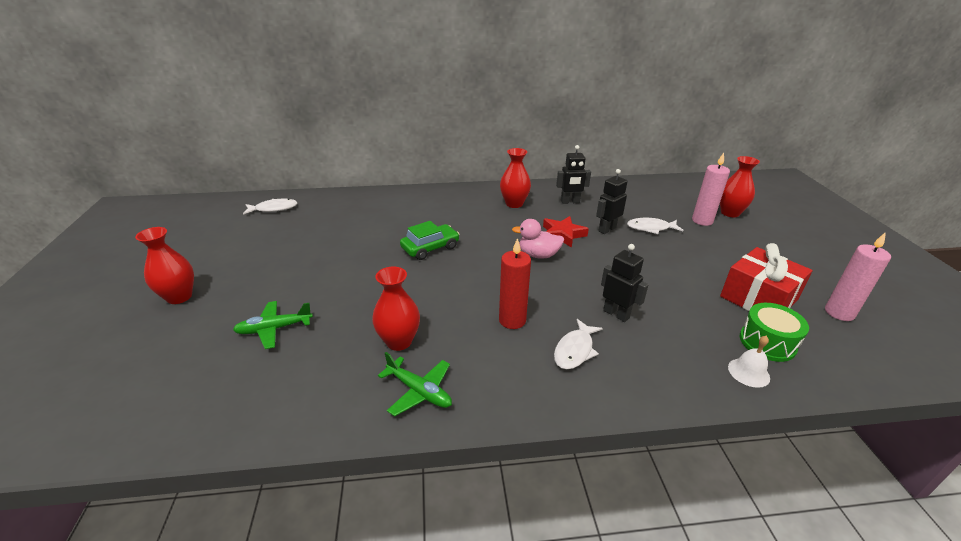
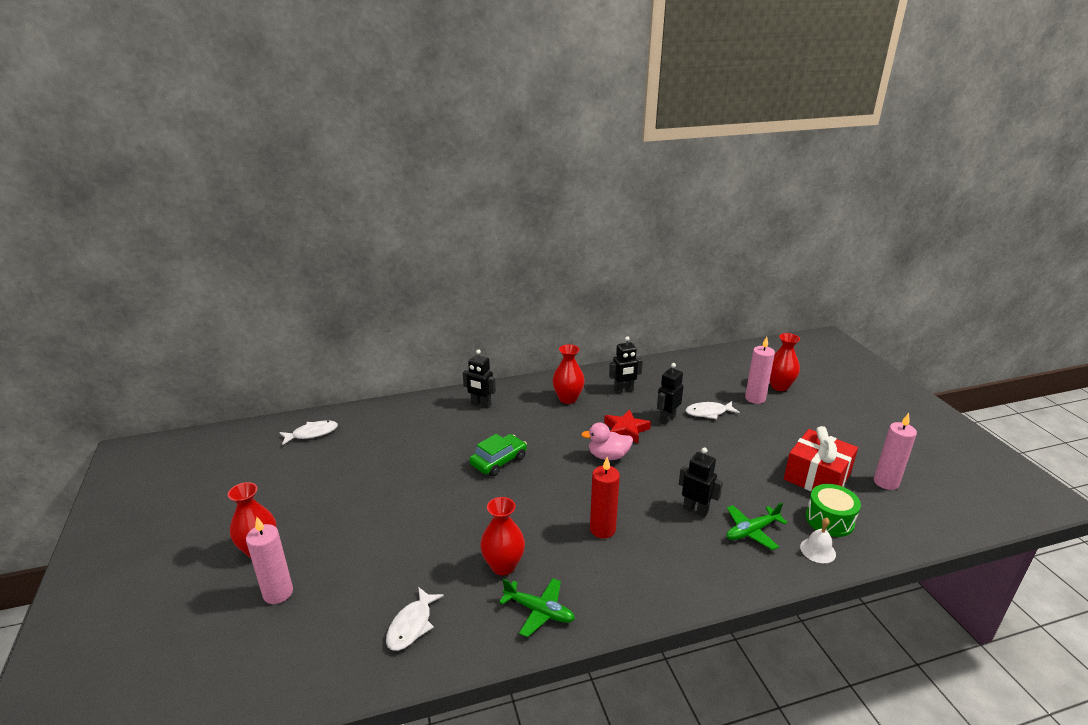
camera: 10 degrees left, 5 degrees down
(175, 336) = (278, 593): none -> pink candle
(274, 329) = (375, 570): green plane -> green plane (751, 531)
(431, 201) = (481, 404): none -> black robot
(575, 350) = (667, 551): white fish -> white fish (412, 625)

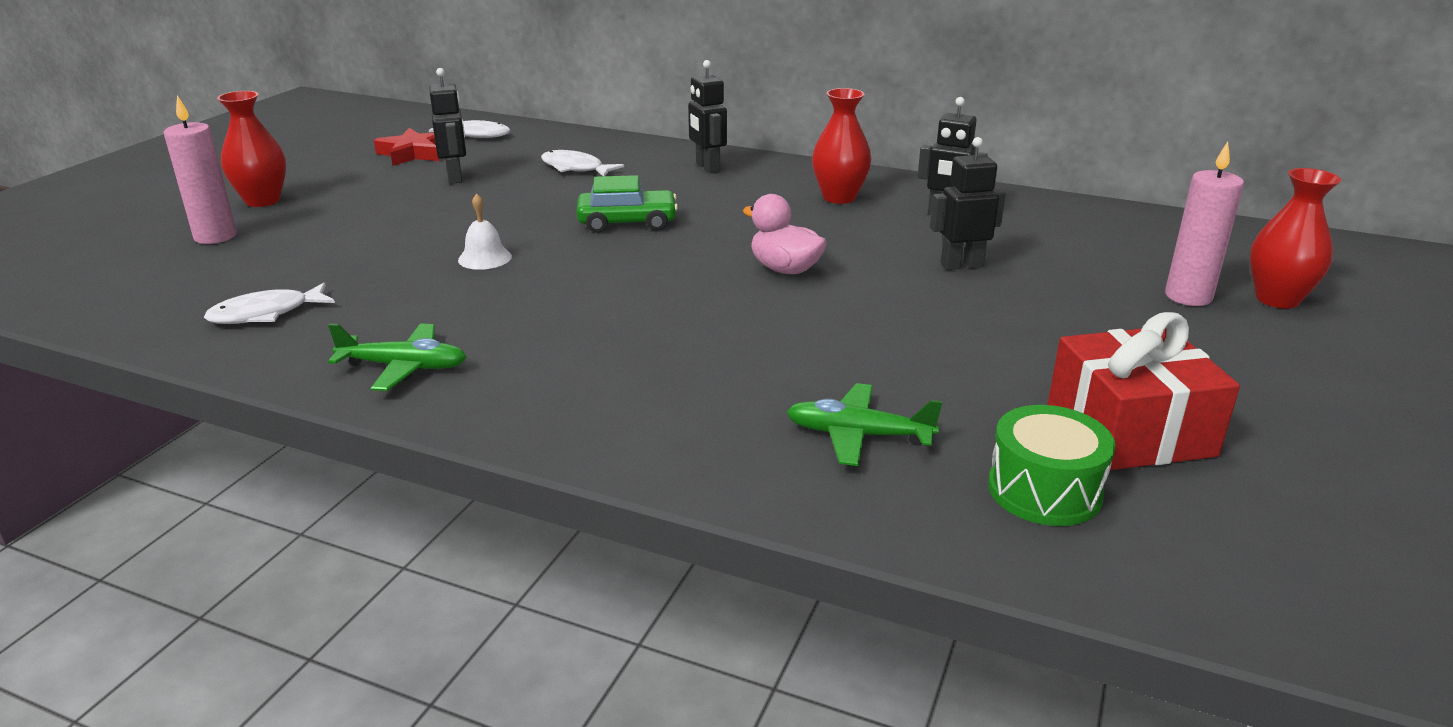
camera: 40 degrees right, 0 degrees up
(503, 566) = (447, 311): red vase -> none
(539, 611) = (404, 367): green plane -> green plane turned 60 degrees counterclockwise
(602, 529) = (631, 333): red candle -> none
(625, 430) = (866, 254): red star -> red star (413, 153)
(695, 510) = (809, 372): black robot -> black robot (455, 177)
(708, 413) = (1054, 282): white fish -> white fish (575, 168)
(817, 550) = (940, 512): white bell -> white bell (485, 258)
(886, 482) = (1290, 502): pink candle -> none

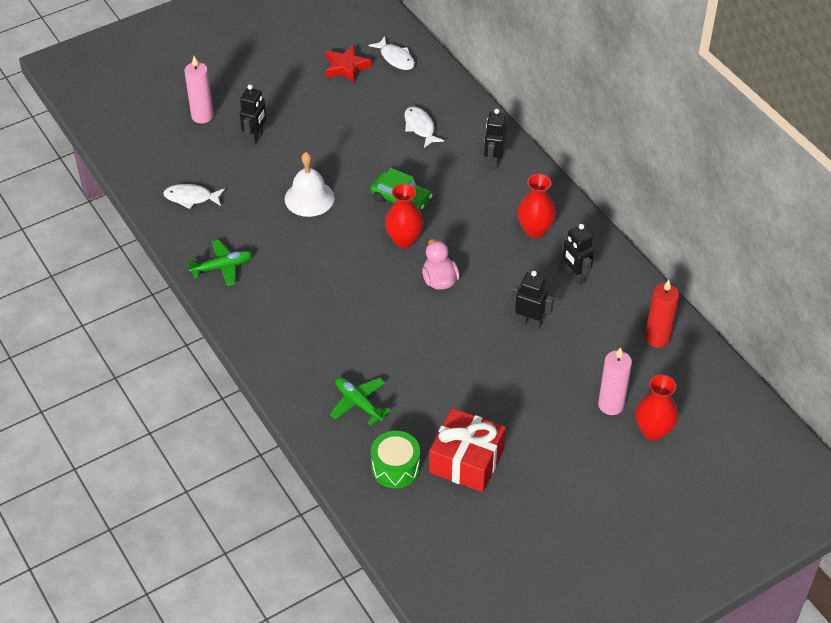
camera: 35 degrees right, 20 degrees up
(263, 200) = (241, 88): red vase -> red vase (404, 240)
(404, 367) = (222, 267): green plane -> green plane turned 60 degrees counterclockwise
(455, 177) = (349, 107): black robot -> black robot (255, 138)
(485, 258) = (309, 198): white bell -> white bell, size x1.68
(1123, 228) = (657, 338): none -> red candle

